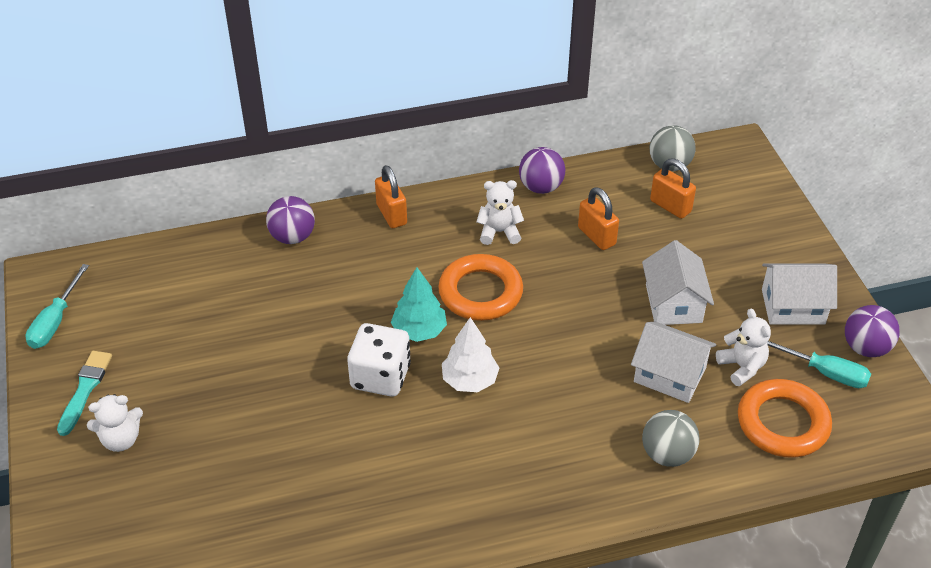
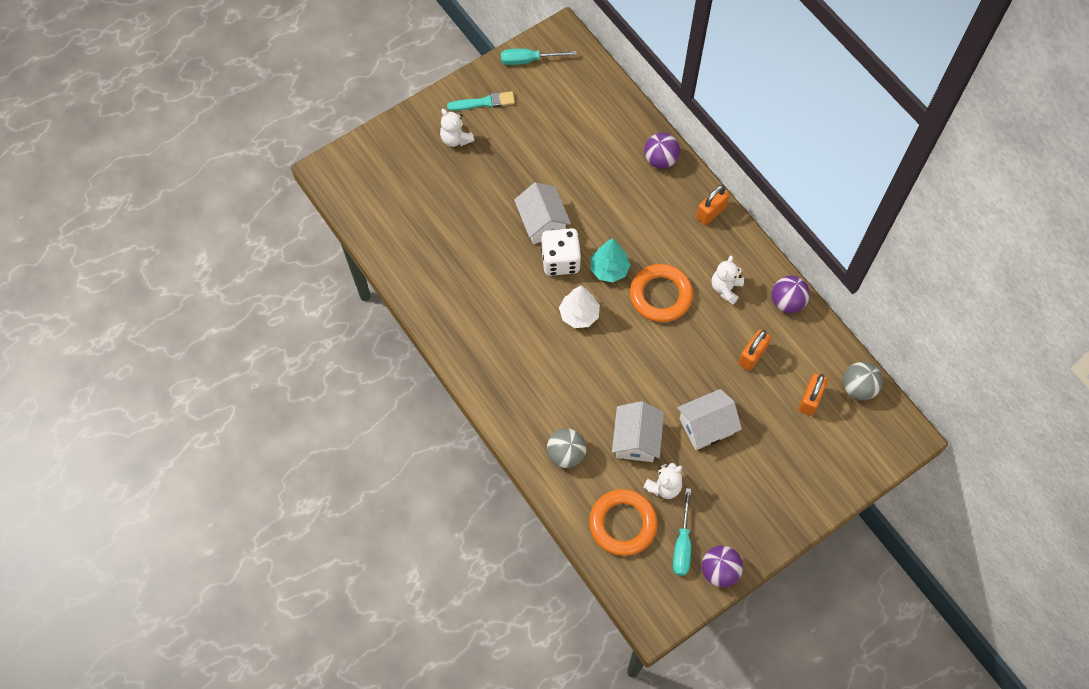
camera: 70 degrees right, 20 degrees up
(499, 232) = (726, 288): white teddy bear -> white teddy bear turned 135 degrees counterclockwise
(793, 307) = (739, 511): white house -> white house (542, 222)

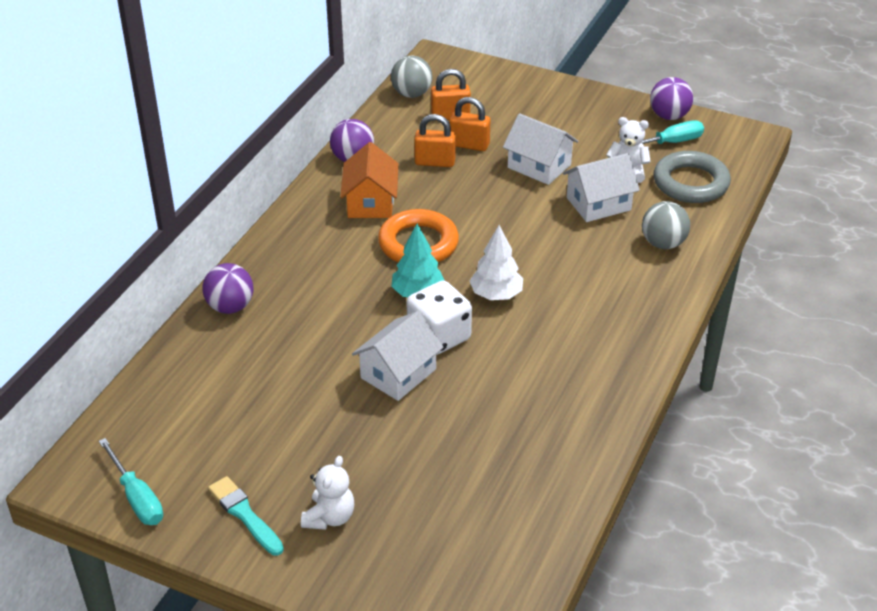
camera: 120 degrees left, 25 degrees down
(622, 524) = (690, 183): orange ring -> grey ring
(711, 212) = (279, 243): orange padlock -> orange padlock (469, 145)
(726, 288) = (370, 202): white teddy bear -> orange house

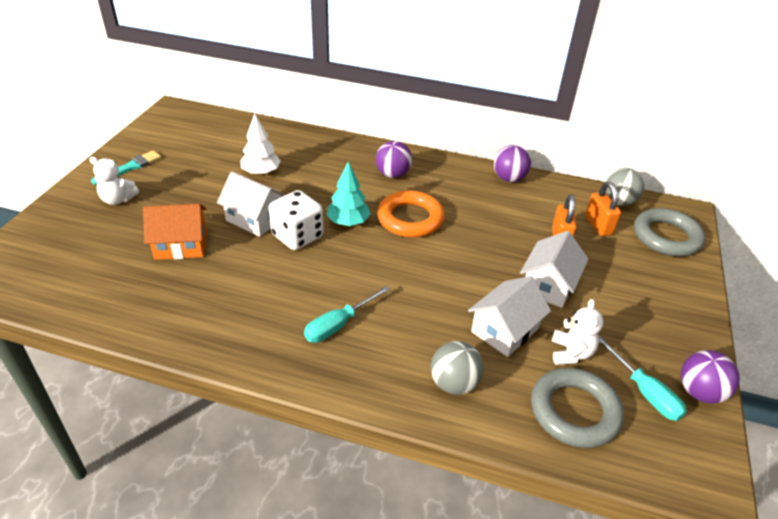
camera: 80 degrees right, 0 degrees up
(137, 497) = (153, 131): turquoise screwdriver -> turquoise screwdriver (338, 325)
(230, 307) = (322, 143): purple ball -> purple ball (393, 174)
(370, 202) = (456, 191): orange house -> orange house (181, 245)
(435, 162) = (524, 221): orange padlock -> none
(474, 80) = (666, 237): none -> grey ring
(496, 295) = (352, 265): white tree -> white tree (261, 172)
(598, 204) = (504, 330): white house -> white house turned 75 degrees clockwise

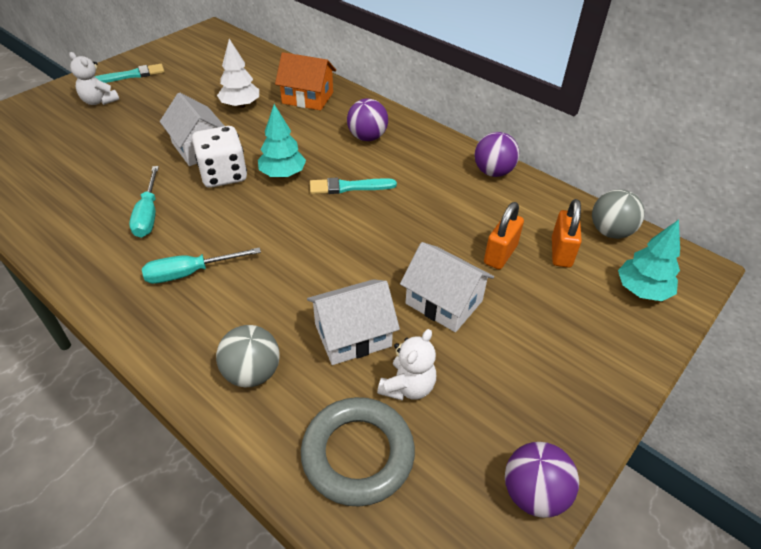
camera: 25 degrees right, 5 degrees up
(181, 245) = (116, 155): orange house -> orange house (307, 98)
(410, 219) = (348, 187): orange ring -> turquoise brush
(548, 285) = (444, 302): white house -> white house turned 75 degrees clockwise
(644, 392) = (461, 465): turquoise screwdriver -> turquoise screwdriver (148, 214)
(666, 237) = (642, 290): grey ring -> turquoise tree

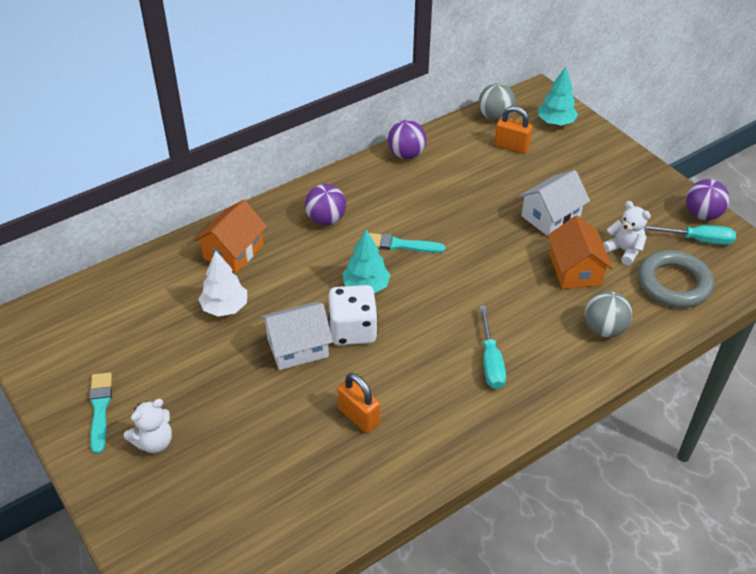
camera: 75 degrees left, 0 degrees up
(148, 214) = (400, 391): turquoise screwdriver -> turquoise screwdriver (697, 240)
(348, 187) = (400, 245): turquoise brush -> turquoise brush turned 90 degrees clockwise
(353, 335) = (575, 270): white house -> orange house
(500, 254) = (507, 177): orange padlock -> orange padlock (358, 416)

